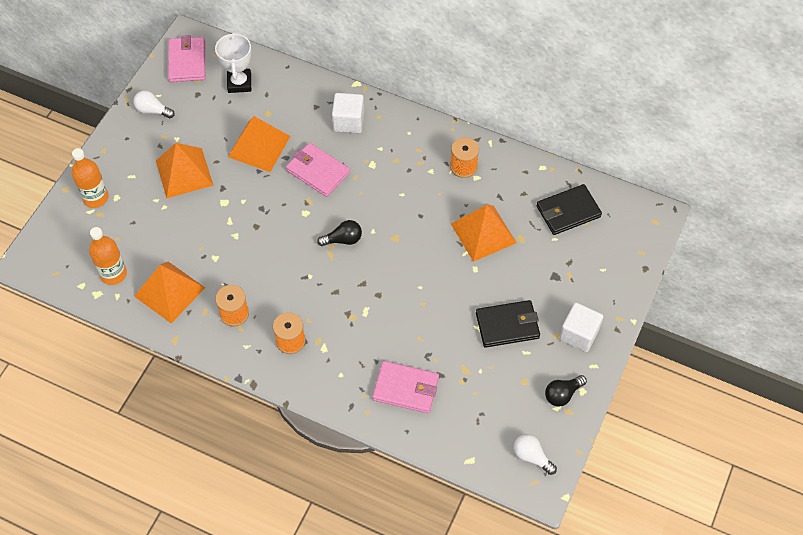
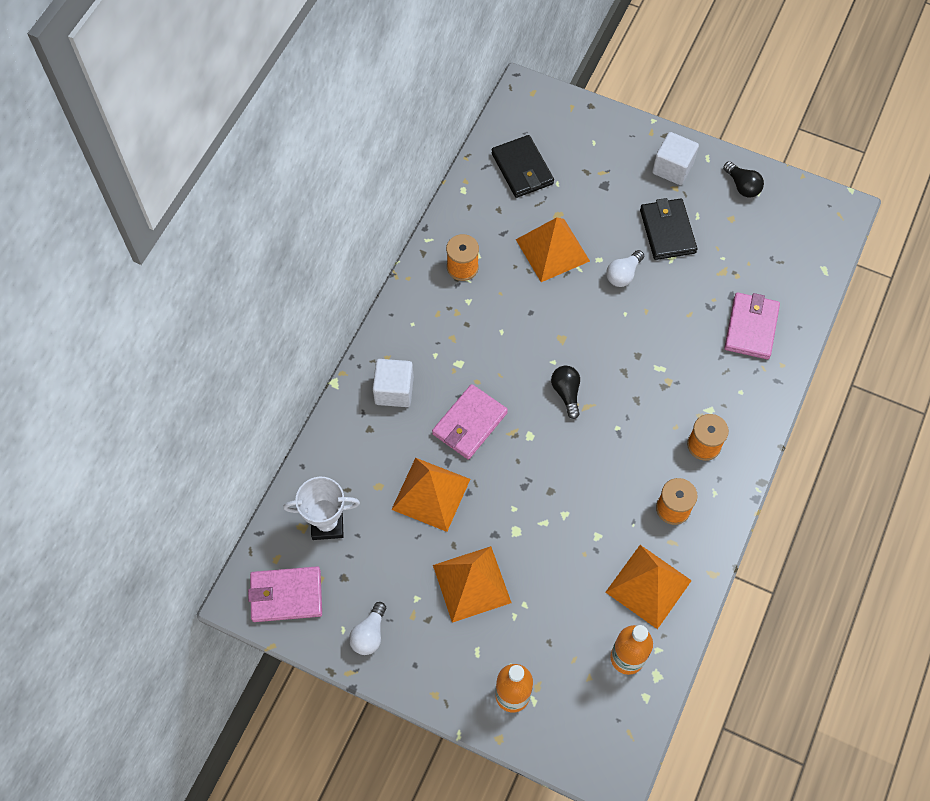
camera: 90 degrees left, 5 degrees up
(531, 457) = (813, 216): white light bulb -> white light bulb (623, 274)

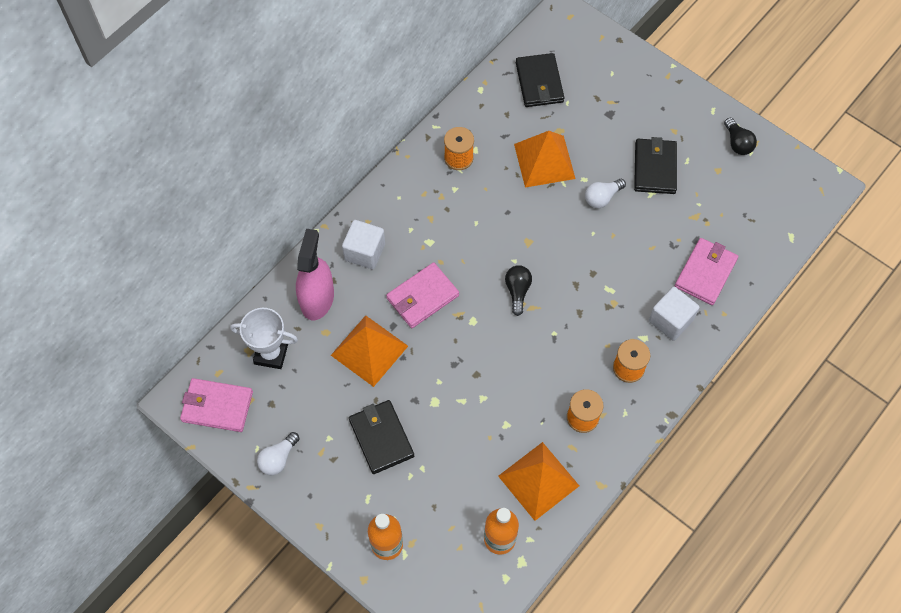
camera: 15 degrees right, 0 degrees up
(358, 452) = (317, 298): none -> pink spray bottle
(472, 583) = (381, 438): orange pyramid -> black wallet
(672, 168) = (677, 112): white cube -> white cube (670, 320)

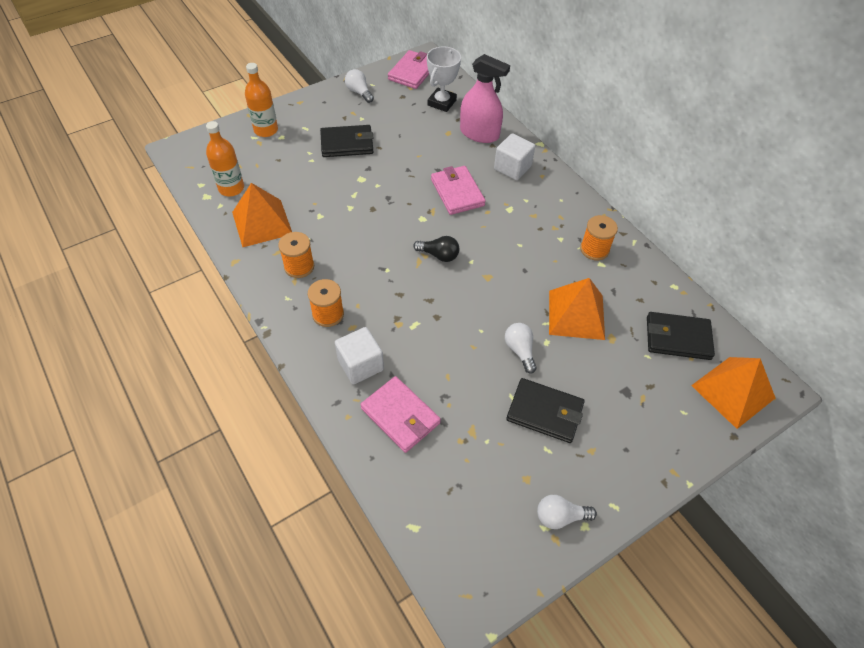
camera: 105 degrees right, 10 degrees down
(369, 350) = (422, 152): orange pyramid -> orange pyramid (733, 391)
(737, 143) = (560, 516): black light bulb -> white light bulb

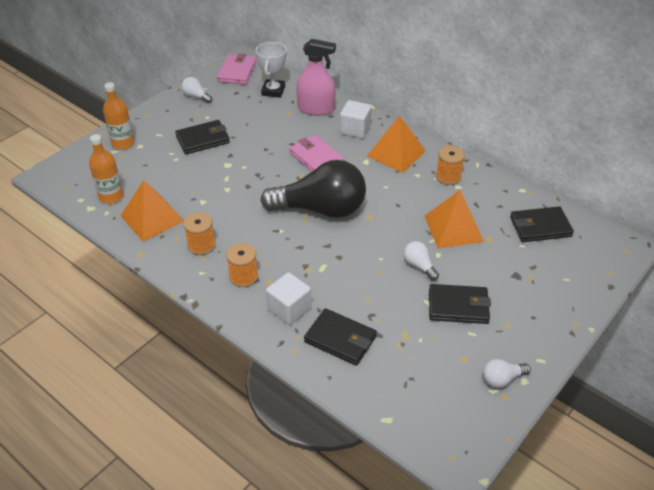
camera: 15 degrees left, 10 degrees down
(400, 416) = (340, 339): pink wallet -> black wallet
(439, 255) = (321, 209): black light bulb -> black light bulb, size x2.45
(733, 391) = (597, 255): orange pyramid -> orange pyramid (396, 153)

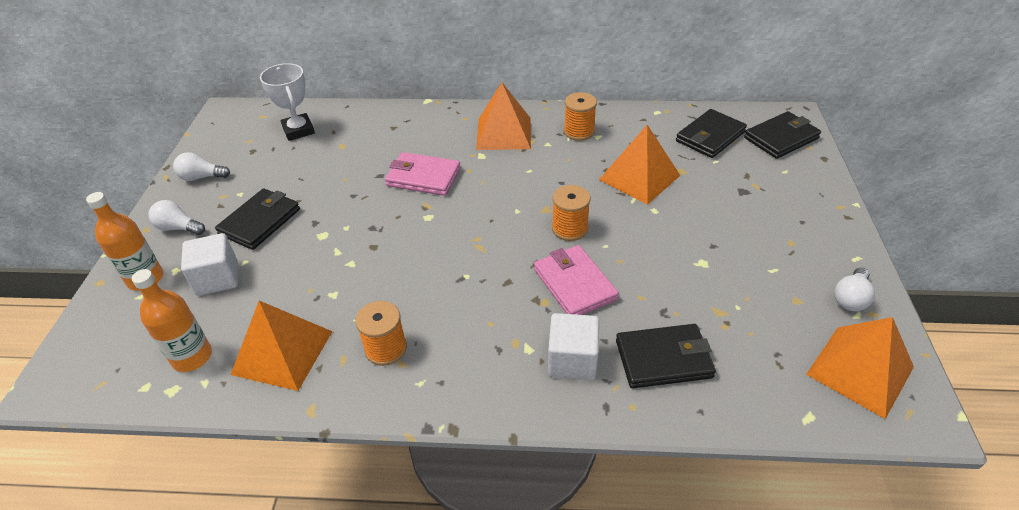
camera: 35 degrees left, 0 degrees up
(237, 72) = (231, 128): pink wallet -> pink wallet (574, 284)
(243, 276) = (479, 355): orange spool -> orange spool (569, 229)
(316, 109) = (369, 127): pink spray bottle -> none
(321, 209) = (487, 228): black light bulb -> none
(355, 129) = (435, 129): white cube -> white cube (217, 278)
(419, 266) = (650, 231): white light bulb -> white light bulb (178, 228)
(451, 418) = (859, 370): none -> orange pyramid
(458, 306) = (731, 250): black wallet -> black wallet (781, 138)

